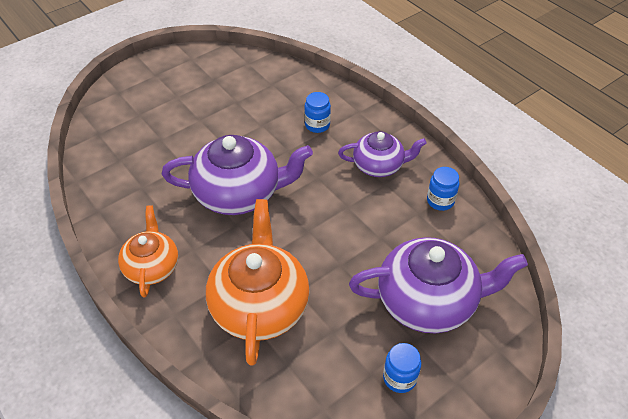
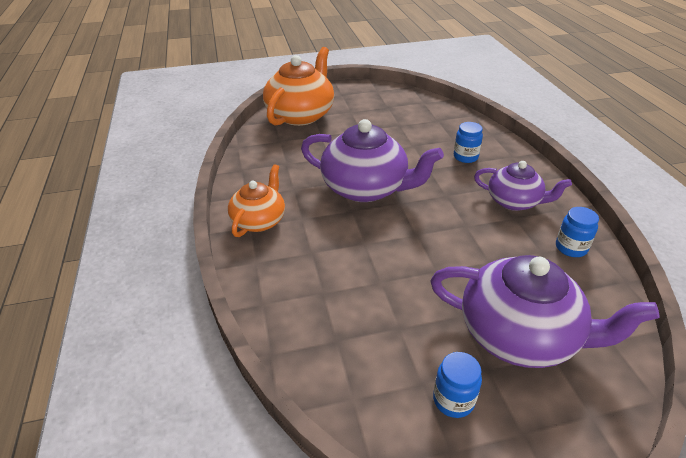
camera: 25 degrees right, 10 degrees down
(260, 305) = (337, 280): orange teapot -> orange teapot (301, 115)

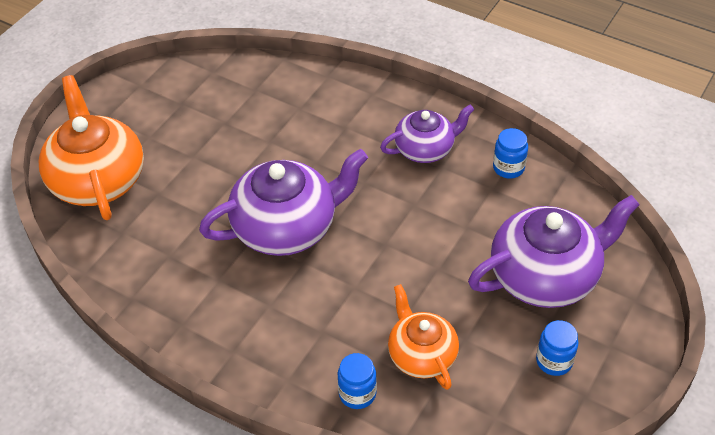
camera: 45 degrees left, 10 degrees up
(259, 220) = (233, 339): orange teapot -> orange teapot (421, 355)
(465, 157) = (333, 123): blue jar -> blue jar (357, 394)

